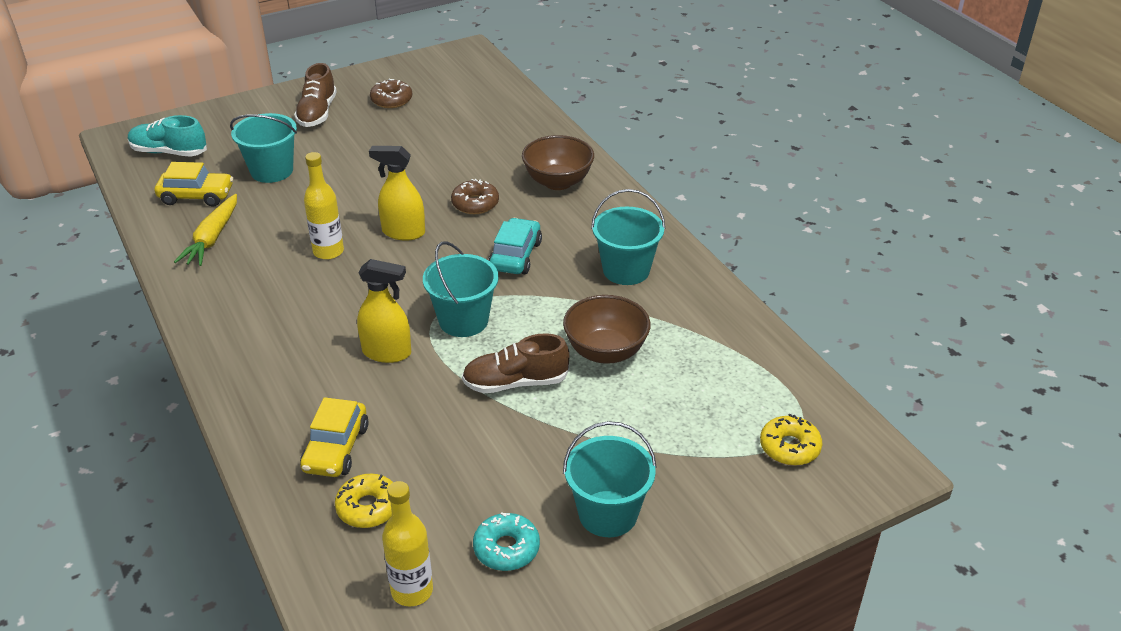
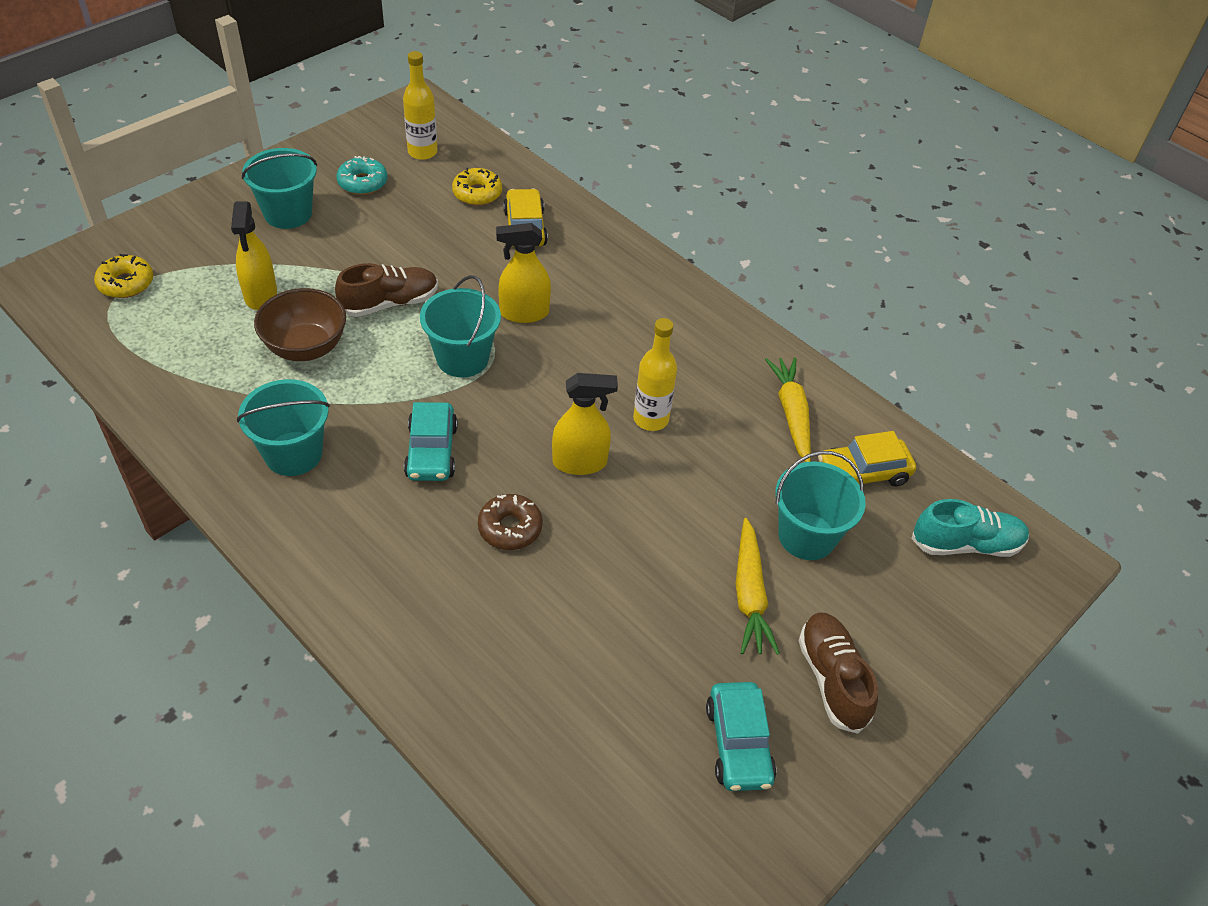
camera: 160 degrees right, 10 degrees up
(335, 150) = (749, 595): none -> yellow carrot
(391, 100) = (738, 744): brown donut -> turquoise car
(558, 182) = (408, 593): brown bowl -> none
(646, 411) = (261, 295): none -> yellow spray bottle

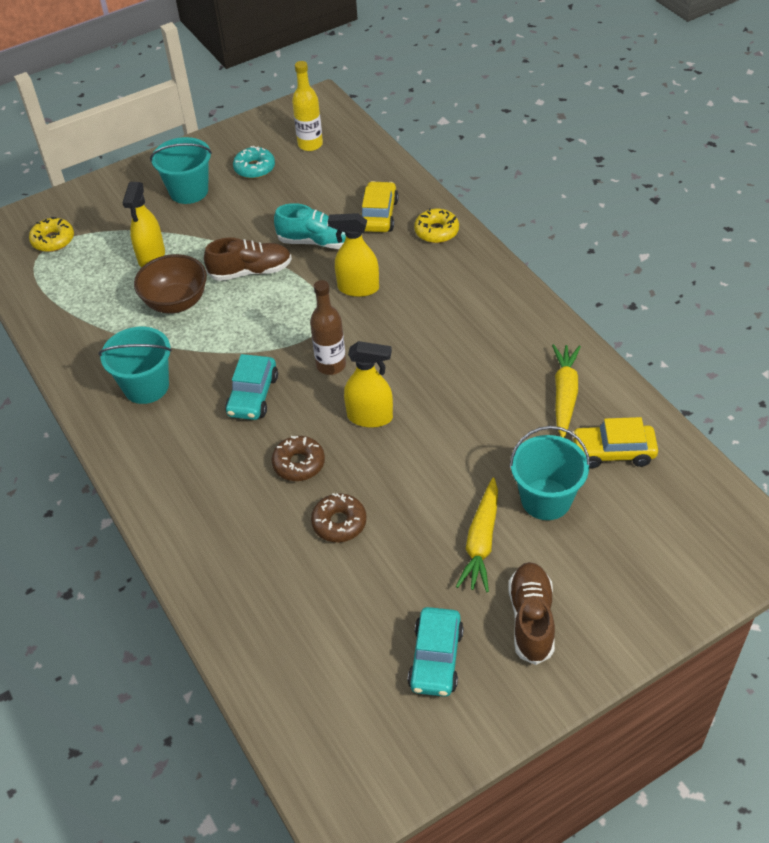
camera: 20 degrees right, 0 degrees up
(462, 358) = (297, 322): turquoise bucket -> none
(477, 193) = (346, 183): yellow donut -> yellow donut (436, 231)
(516, 405) = (331, 365): none -> brown bottle
(578, 594) = (339, 523): none -> brown donut
(651, 419) = (440, 387): yellow bottle -> none
(965, 544) = (688, 523): turquoise shoe -> turquoise shoe (318, 242)

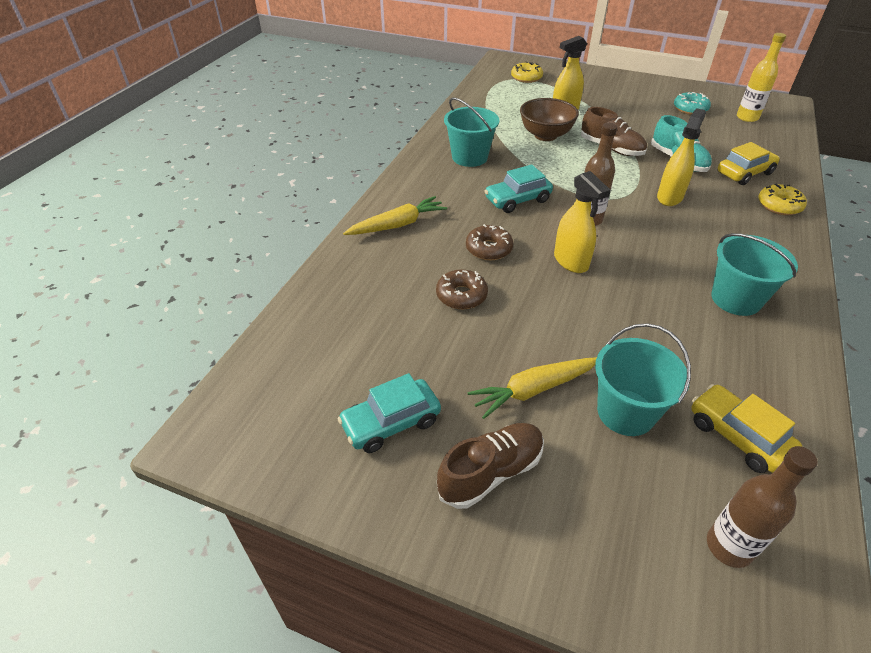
camera: 50 degrees right, 5 degrees down
(189, 191) = (632, 97): turquoise bucket -> turquoise bucket (736, 299)
(358, 288) = (670, 197): yellow spray bottle -> yellow spray bottle turned 60 degrees clockwise
(564, 394) = (748, 364): yellow carrot -> yellow carrot (398, 225)
(679, 524) = (729, 546): none -> brown bottle

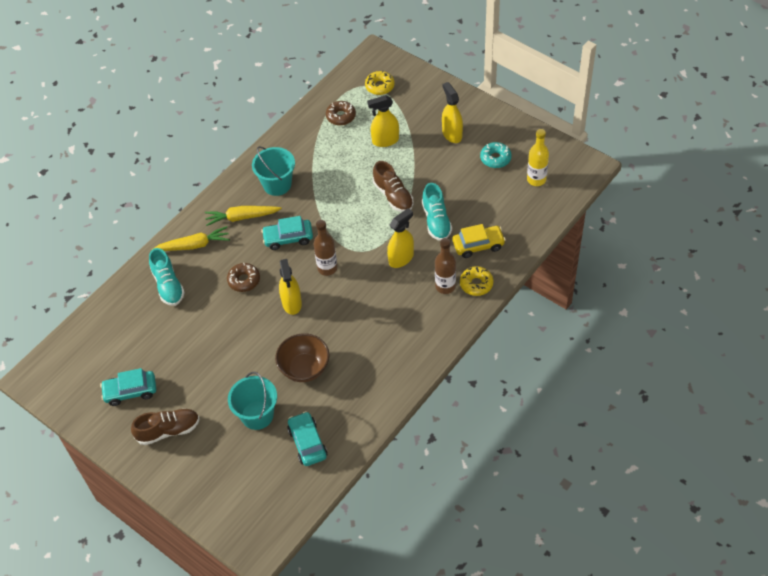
camera: 20 degrees right, 10 degrees up
(384, 272) = (168, 285): none -> turquoise shoe
(461, 295) = (207, 315): brown donut -> brown donut (341, 116)
(533, 390) = (215, 390): yellow carrot -> yellow carrot (242, 217)
(545, 135) = (350, 169): brown bowl -> brown bowl (304, 368)
(629, 99) = (452, 134): none -> yellow spray bottle
(729, 546) = (260, 493): brown bottle -> brown bottle (445, 286)
(736, 299) = (378, 357): turquoise bucket -> none
(737, 436) = (307, 443): yellow car -> turquoise car

